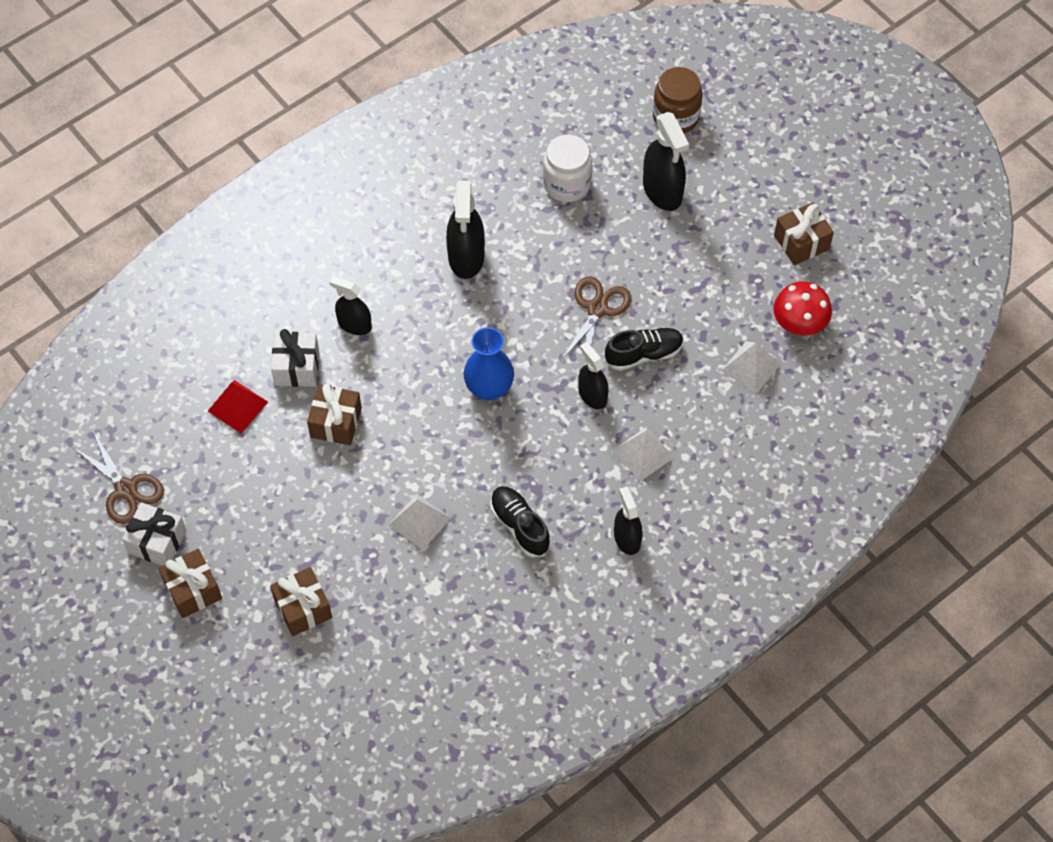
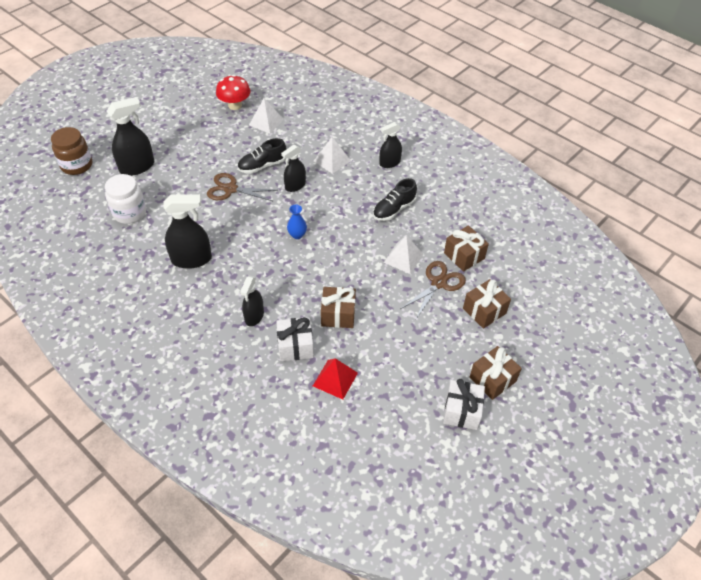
camera: 100 degrees left, 10 degrees down
(125, 489) = (423, 444): brown scissors -> brown scissors (438, 283)
(489, 388) = (297, 235): blue vase -> blue vase, size x0.58
(643, 354) = (262, 166): black shoe -> black shoe turned 90 degrees counterclockwise
(801, 242) = (177, 107): brown gift -> brown gift (464, 256)

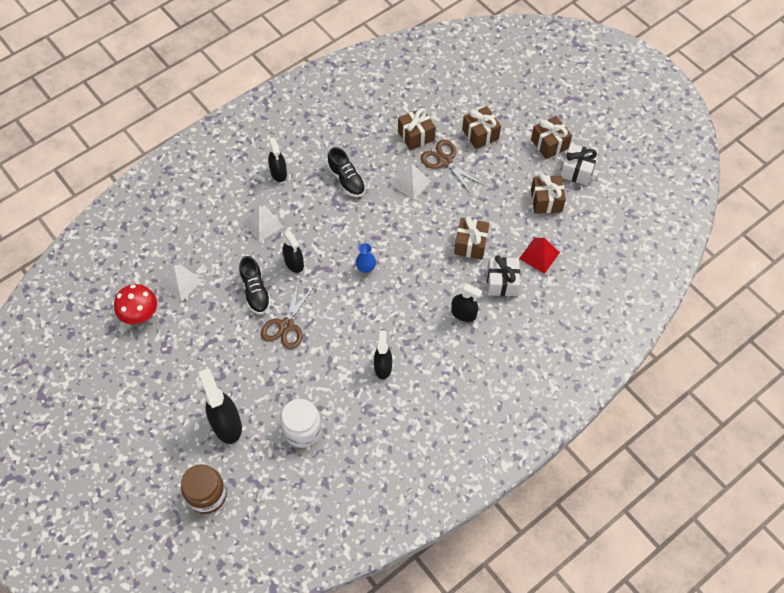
camera: 80 degrees left, 10 degrees up
(191, 259) = (383, 367): black spray bottle -> black spray bottle, size x0.64
(410, 381) = (546, 200): none -> brown gift

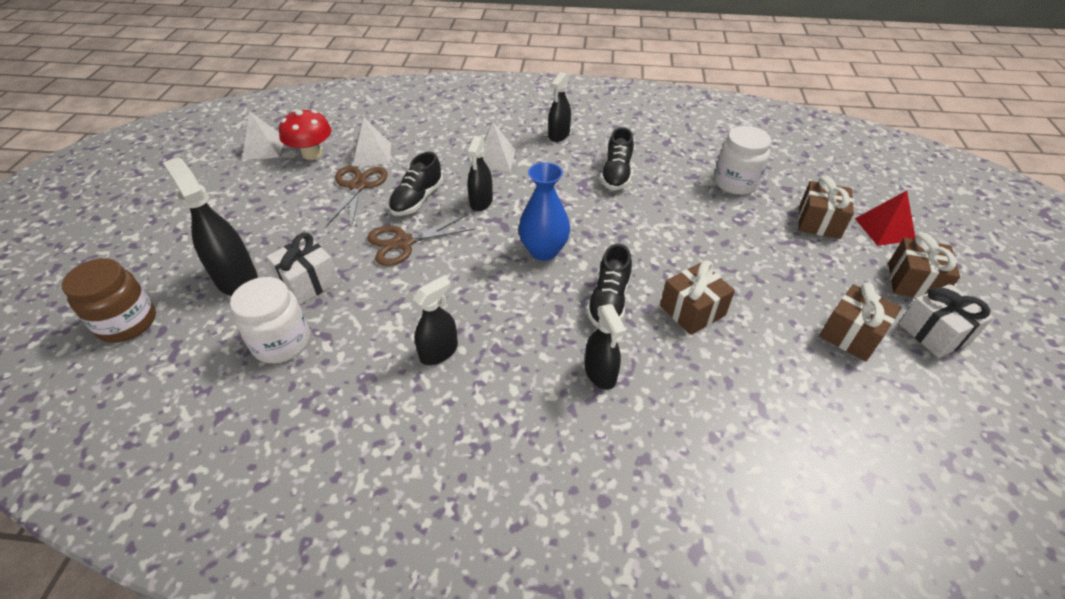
camera: 45 degrees right, 15 degrees down
(226, 424) = (236, 279): black spray bottle -> black spray bottle turned 60 degrees counterclockwise
(366, 268) = (543, 251): blue vase -> blue vase, size x1.72
(411, 183) = (683, 214): white pyramid -> white pyramid (263, 148)
(416, 135) = (735, 183): brown gift -> white jar
(428, 271) = (608, 301): none -> black shoe
(445, 161) = (747, 220): brown scissors -> brown scissors (358, 186)
(502, 282) = (691, 377): white gift -> white gift (308, 282)
(539, 255) = (780, 386): red pyramid -> red pyramid (884, 229)

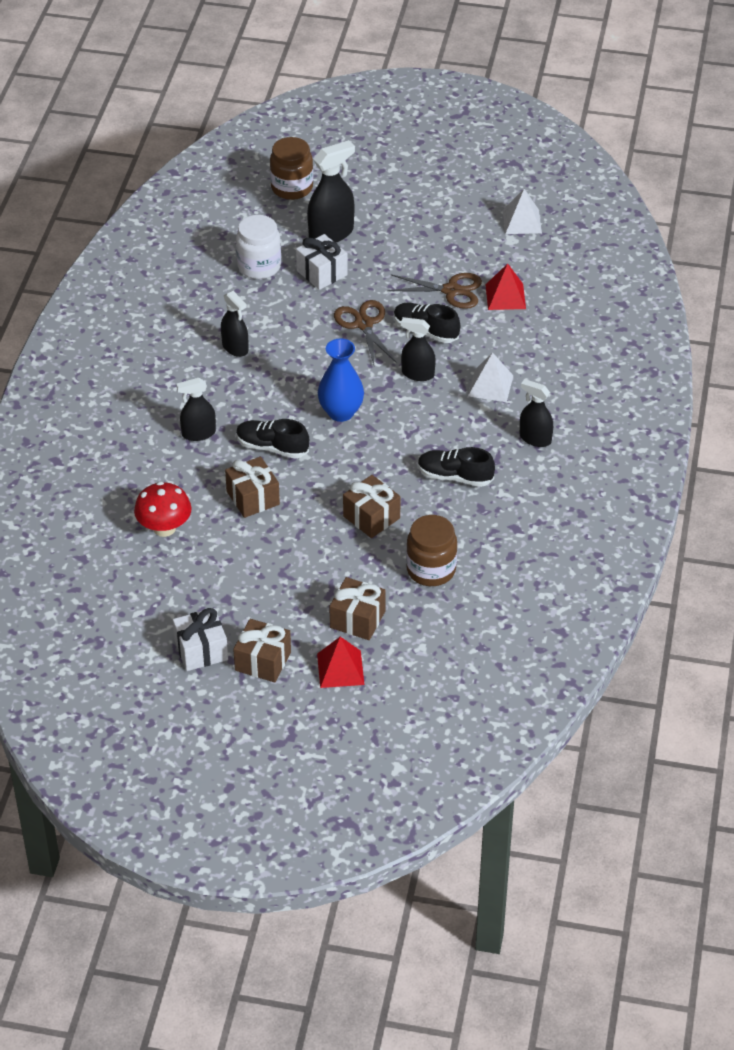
camera: 95 degrees right, 0 degrees up
(312, 154) = (509, 255): red mushroom -> red mushroom (164, 528)
(372, 154) = (505, 296): white pyramid -> red pyramid
(735, 183) = (431, 570): white jar -> brown jar
(851, 334) = (209, 594): brown gift -> brown gift (371, 517)

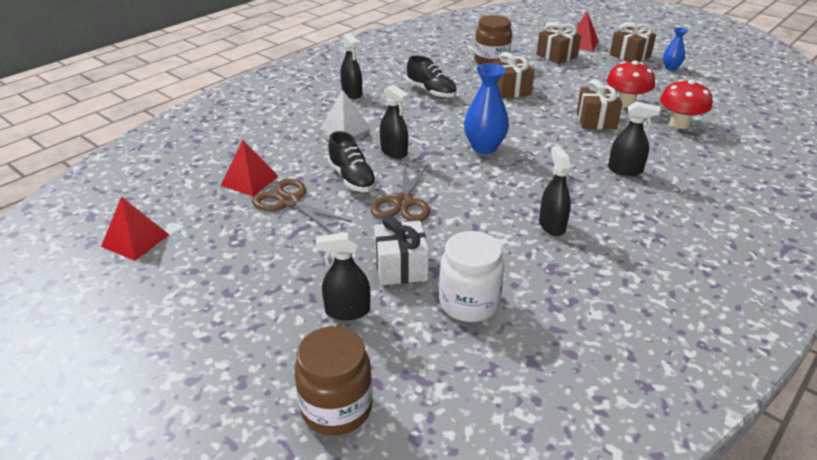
camera: 150 degrees left, 10 degrees down
(201, 650) = (671, 68): white gift -> blue vase
(232, 544) = (626, 103): none -> red mushroom
(272, 447) = (561, 143): black shoe -> none
(331, 233) = (347, 311): black spray bottle -> black spray bottle, size x0.64
(522, 221) = (135, 240): white pyramid -> red pyramid

